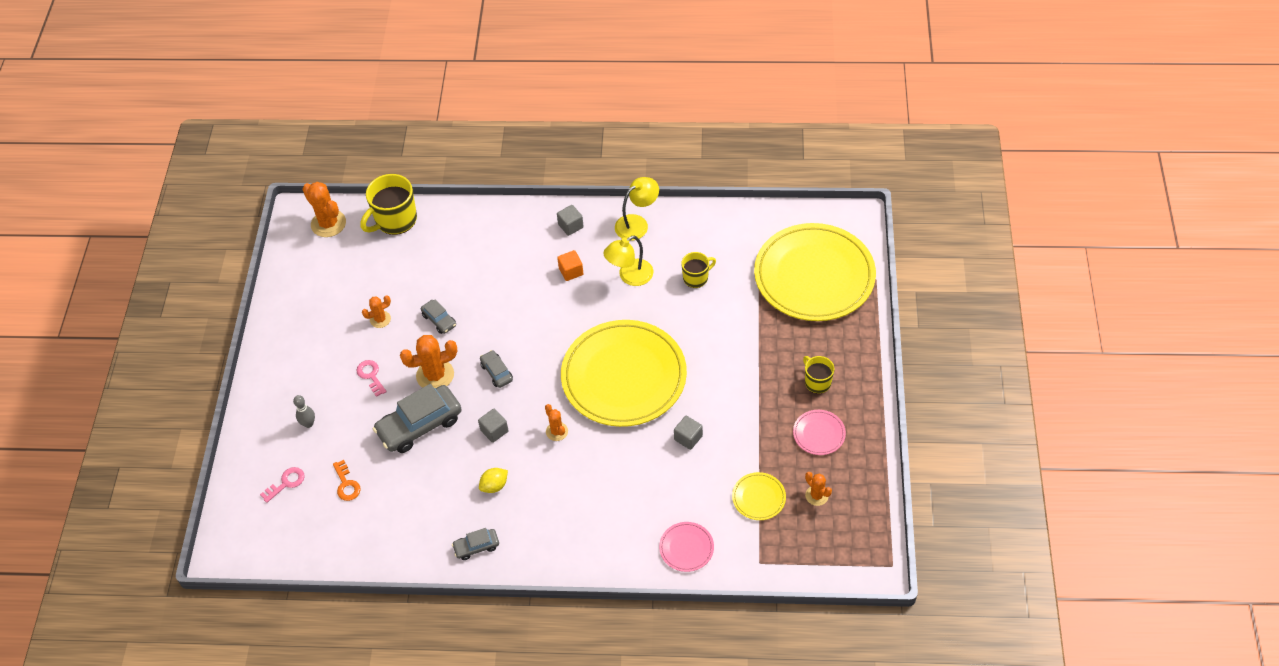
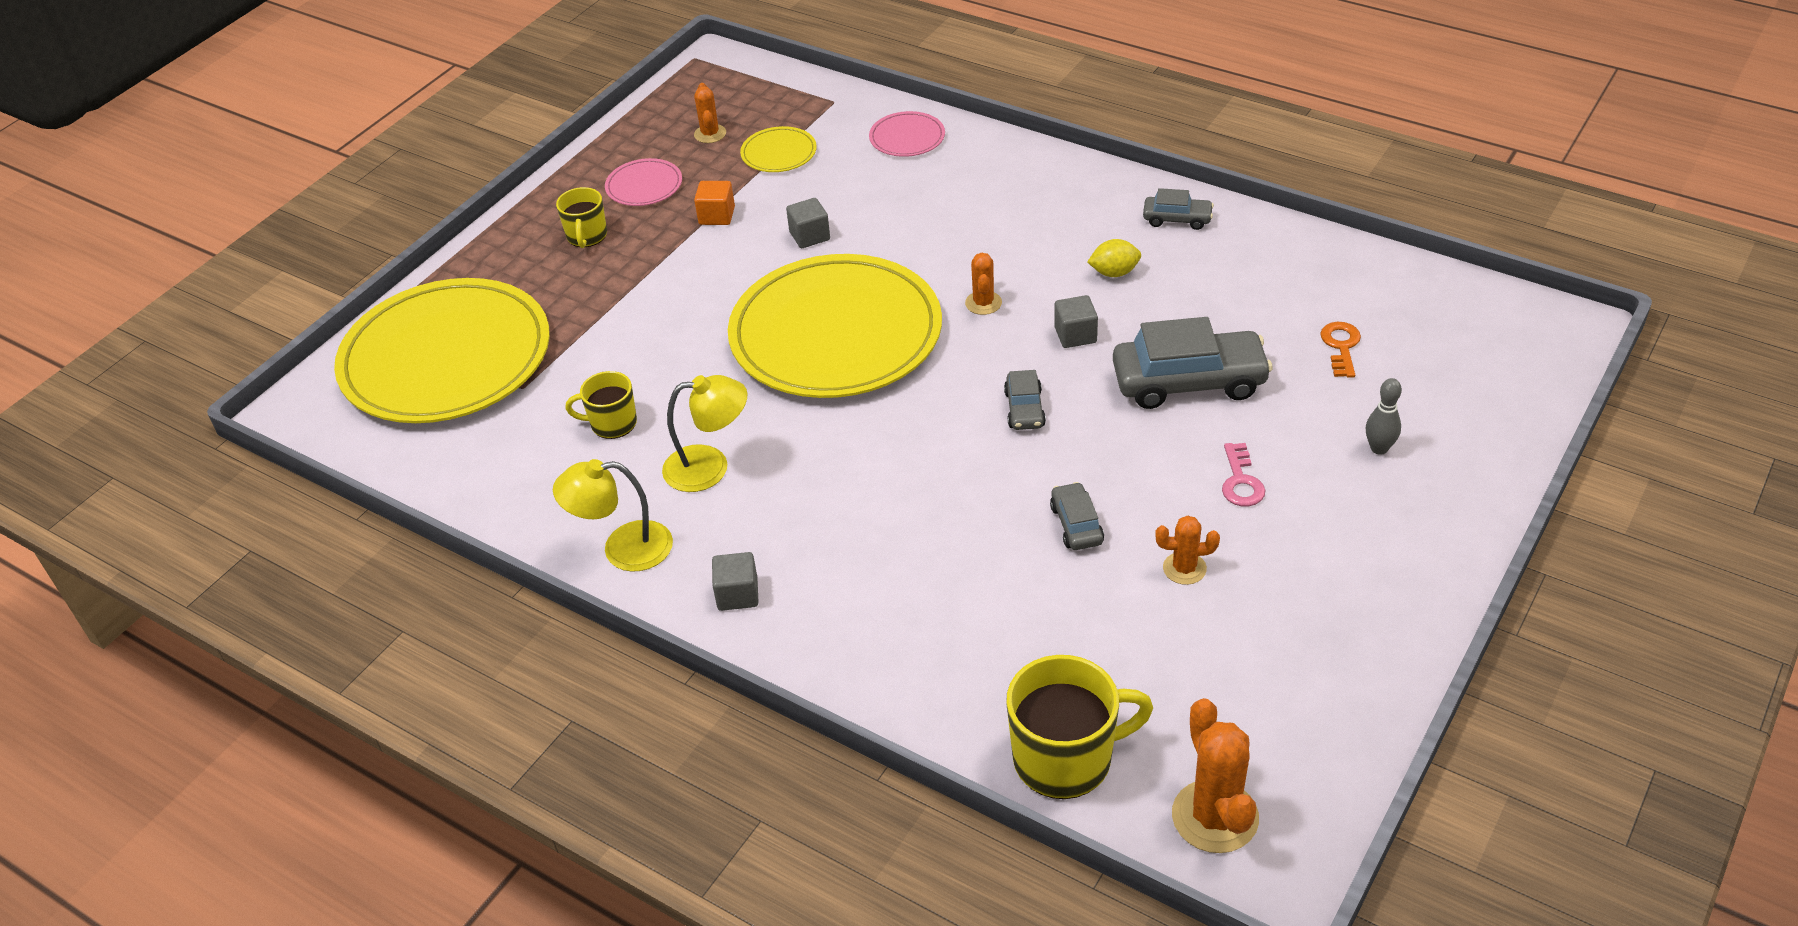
camera: 150 degrees left, 10 degrees down
(286, 483) = (1442, 380): pink key -> none
(435, 375) = (1128, 442): orange cactus -> none
(571, 271) = (798, 514): orange cube -> orange cube (717, 216)

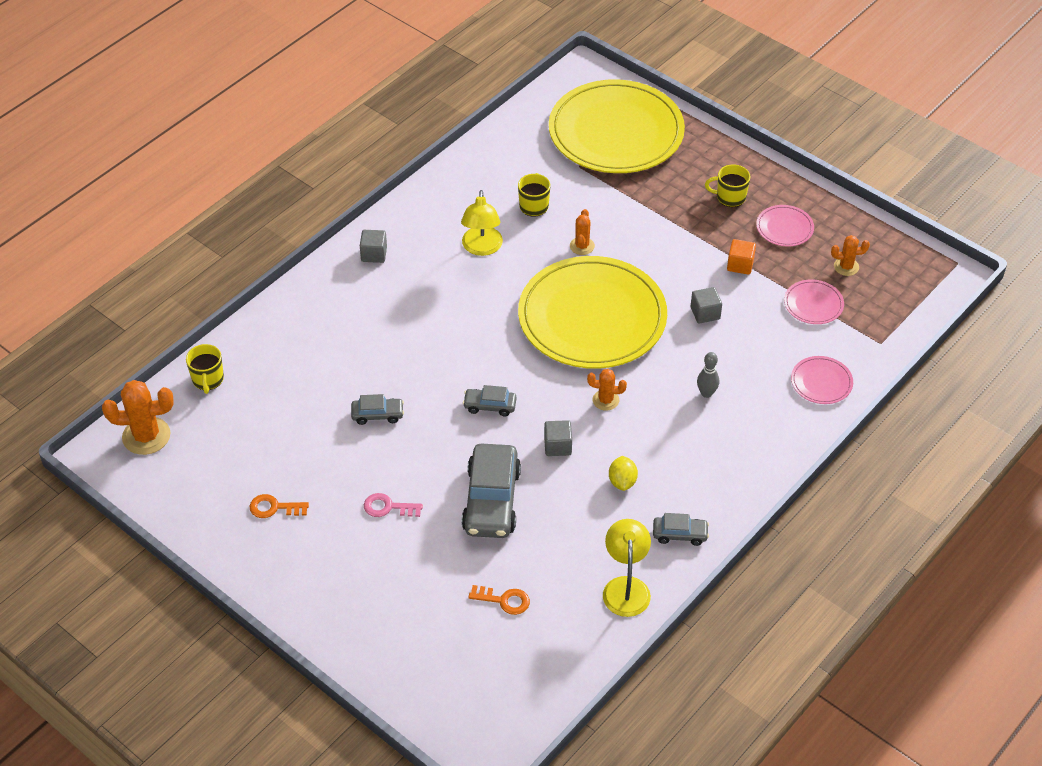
camera: 95 degrees right, 5 degrees up
(623, 548) = (426, 208): yellow lamp -> yellow lamp (626, 587)
(779, 153) = (813, 304): yellow plate -> pink plate
(1065, 759) = (208, 379): yellow mug -> yellow mug, size x0.58
(1177, 219) = (680, 534): grey car -> grey car turned 105 degrees counterclockwise
(1184, 568) = (324, 461): orange cactus -> orange cactus (582, 246)
(1293, 608) = (274, 508): none -> orange key
(1379, 448) = (394, 593): grey bowling pin -> grey bowling pin (706, 393)

